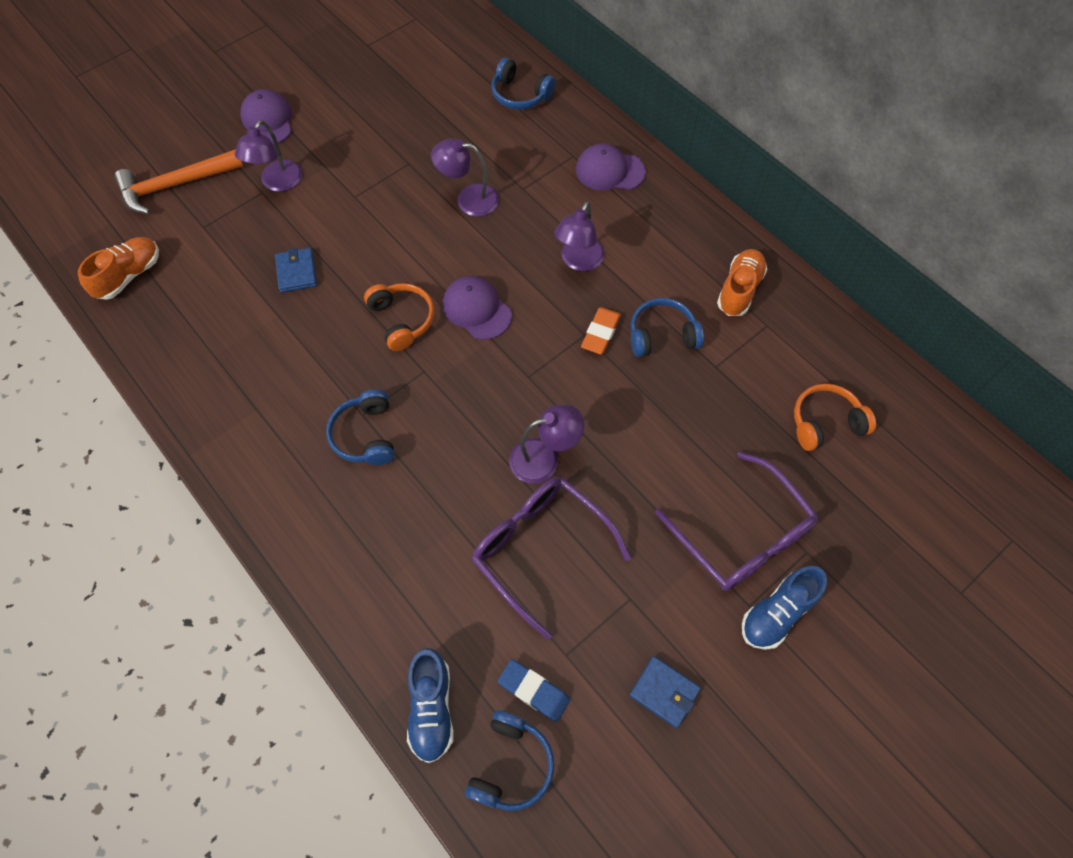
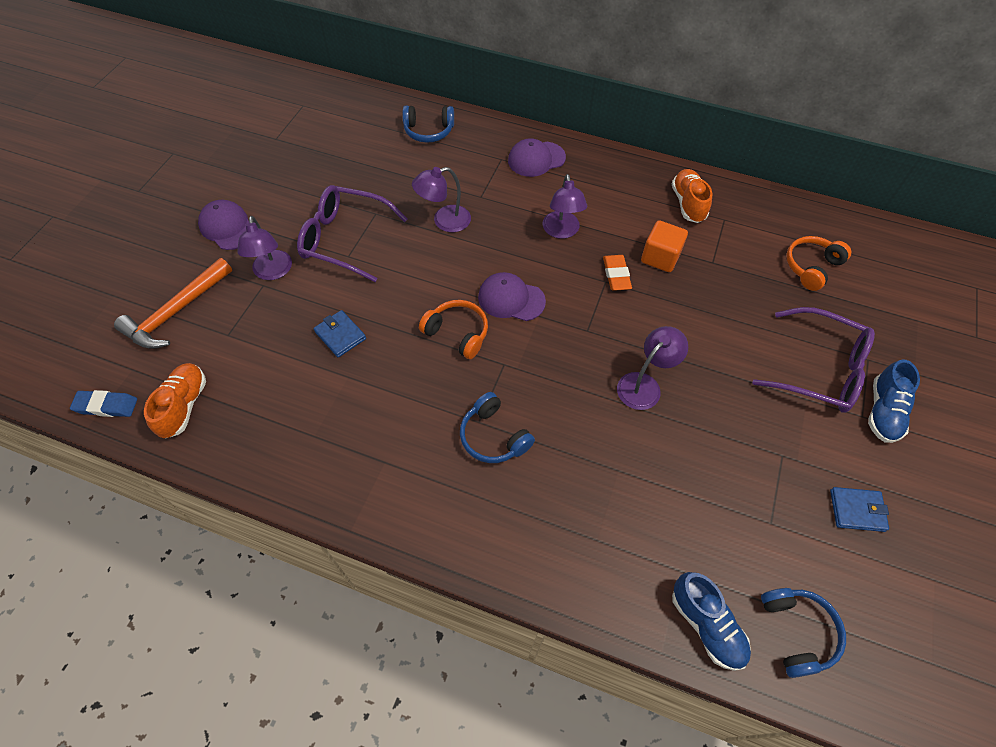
camera: 30 degrees left, 5 degrees down
(534, 691) = (769, 564): blue eraser -> blue eraser (106, 406)
(540, 549) = (693, 454): purple glasses -> purple glasses (345, 239)
(662, 335) = (660, 257): blue headphones -> orange cube

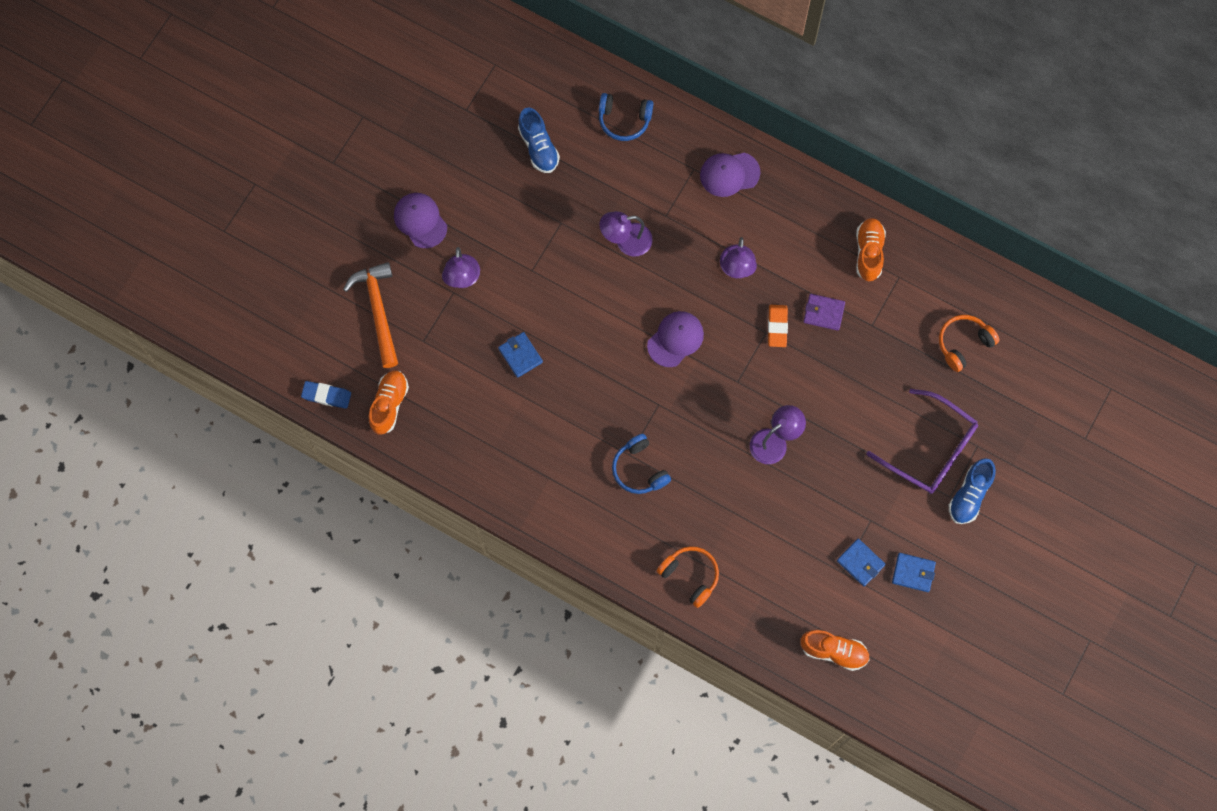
camera: 10 degrees right, 15 degrees up
(176, 312) = (378, 311): orange hammer -> orange hammer turned 120 degrees clockwise
(345, 239) = (530, 250): purple glasses -> none
(457, 333) = (622, 368): orange headphones -> orange headphones (690, 576)
(511, 299) = (675, 339): purple cap -> purple cap turned 105 degrees clockwise
(660, 257) = (823, 313): orange cube -> purple wallet
(706, 625) = (770, 637): blue shoe -> blue shoe (538, 147)
(789, 508) = (860, 563): none -> blue wallet
(797, 632) = (834, 651): blue headphones -> orange shoe

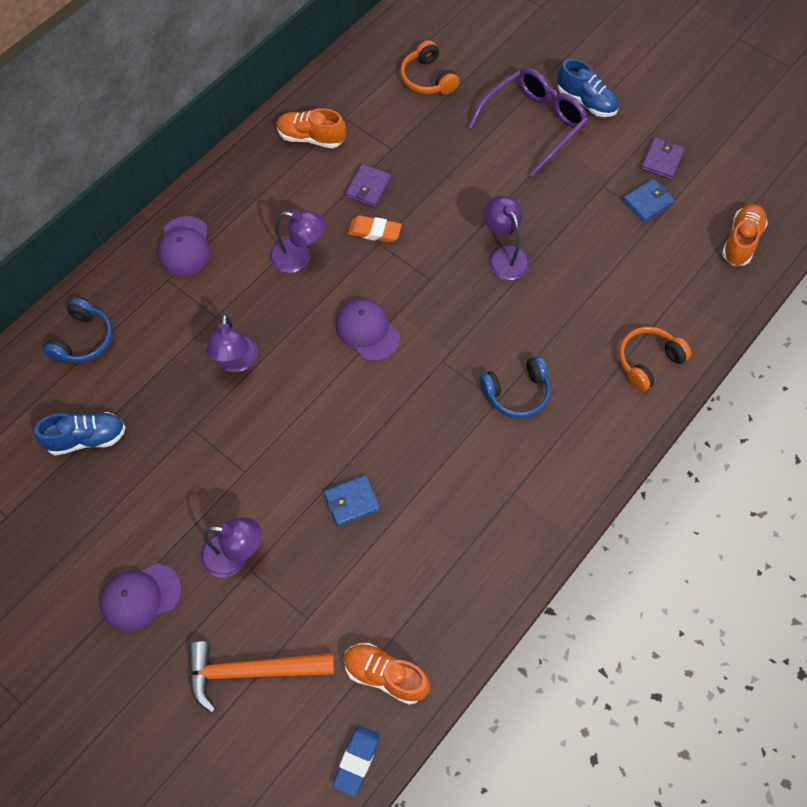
camera: 80 degrees left, 10 degrees down
(913, 573) = (662, 160): blue wallet -> purple wallet

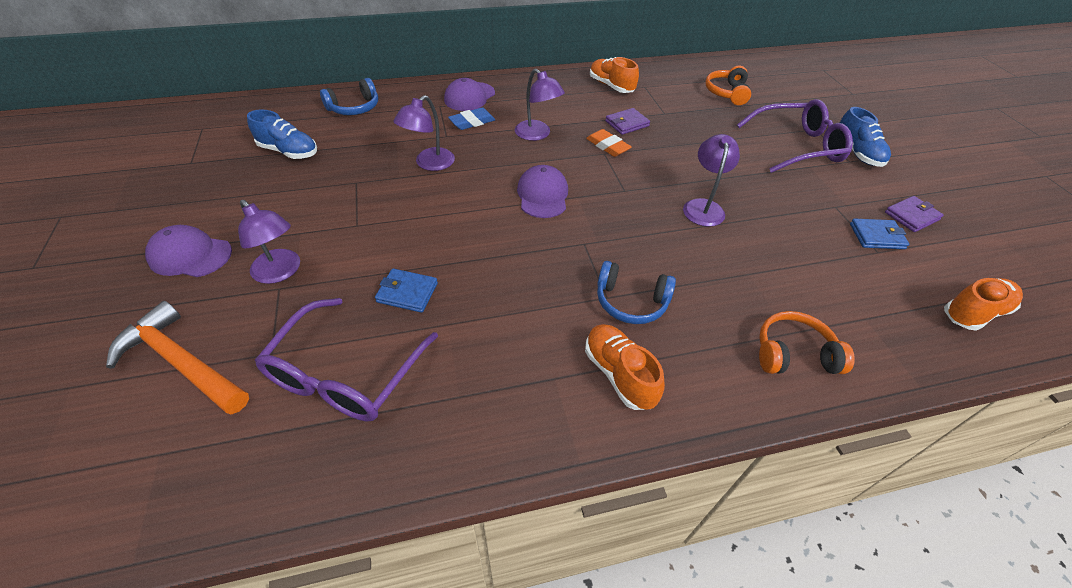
camera: 35 degrees right, 15 degrees down
(357, 761) = (147, 518): blue eraser -> blue eraser (472, 122)
(375, 592) = (346, 374): none -> purple glasses
(385, 675) = (269, 454): orange shoe -> orange shoe (619, 374)

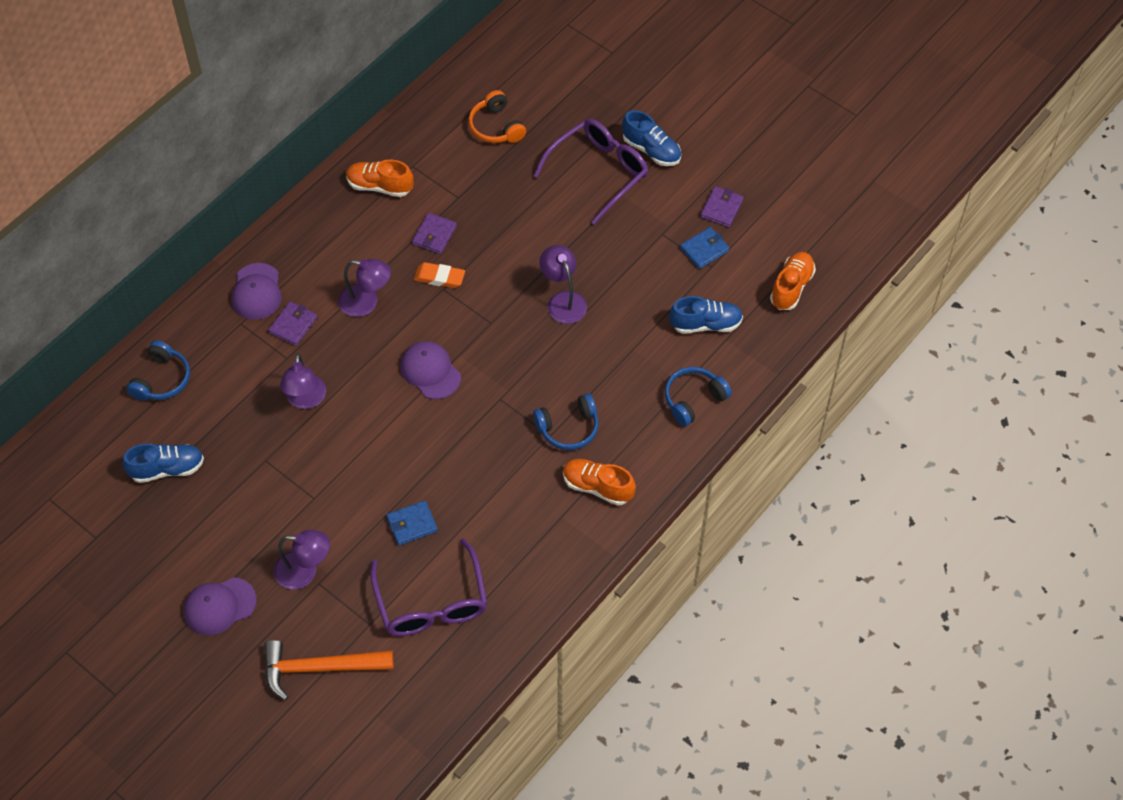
camera: 35 degrees left, 10 degrees up
(472, 122) = (293, 325): blue eraser -> purple wallet
(793, 354) = (693, 399): orange headphones -> blue headphones
(847, 294) = (705, 324): none -> blue shoe

